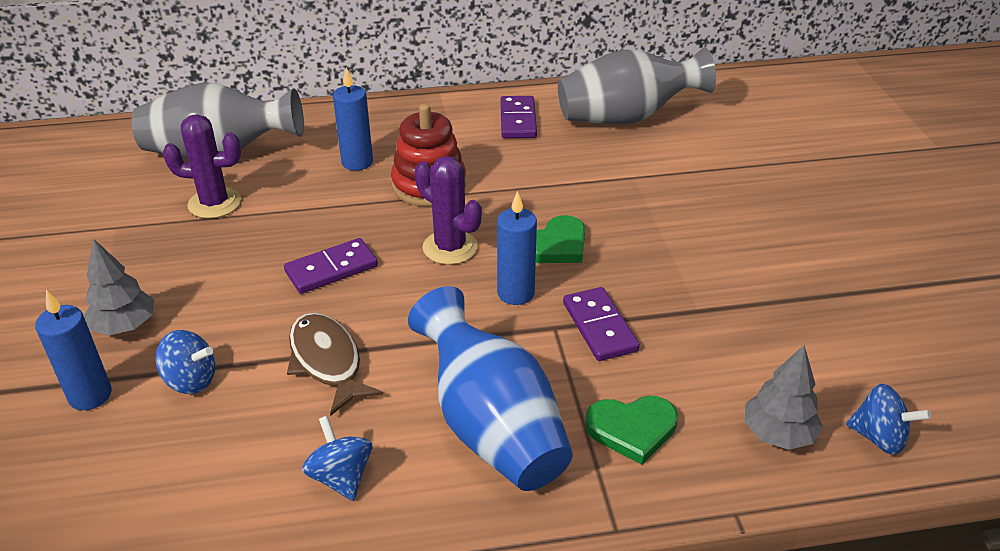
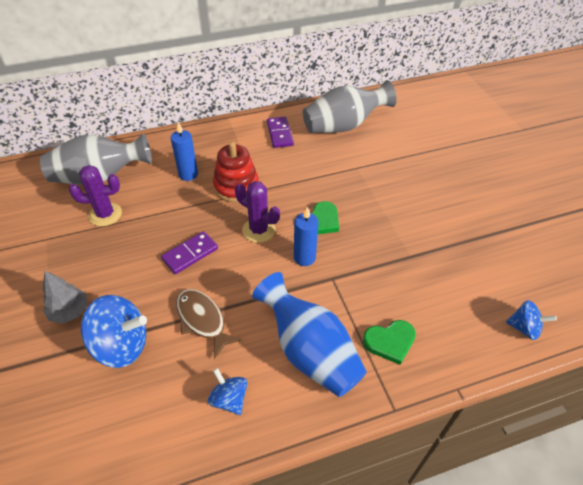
camera: 10 degrees left, 10 degrees up
(90, 395) = (60, 364): blue candle -> none
(191, 380) = (121, 345): blue spinning top -> blue spinning top, size x1.76
(600, 327) = (358, 275): purple domino -> none
(778, 434) = (470, 333): grey tree -> none

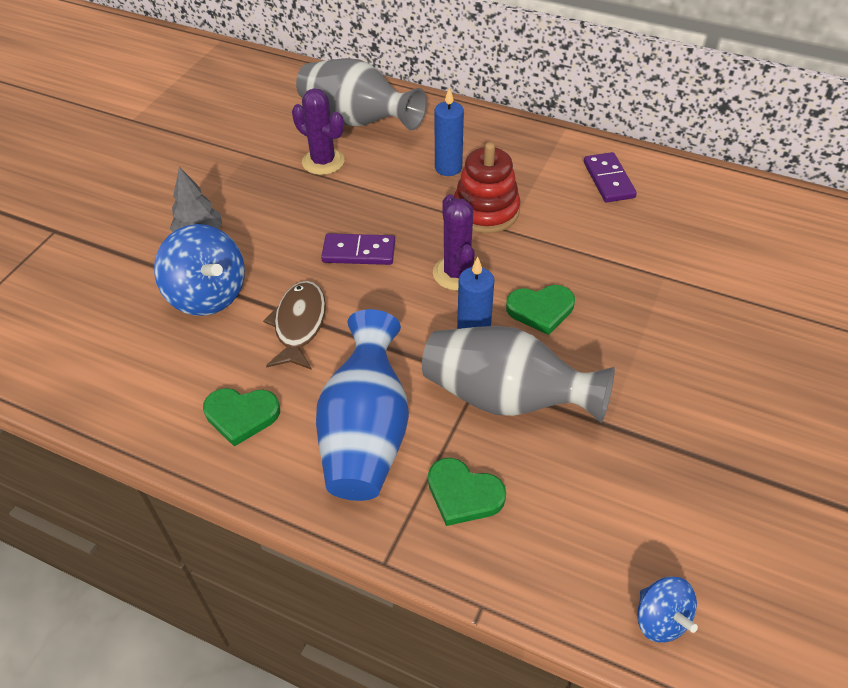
camera: 45 degrees right, 0 degrees up
(229, 399) = (241, 415): blue spinning top -> green heart
(280, 134) = (608, 180): purple domino -> purple domino turned 45 degrees counterclockwise
(343, 126) = (709, 215): grey vase -> grey vase (506, 398)

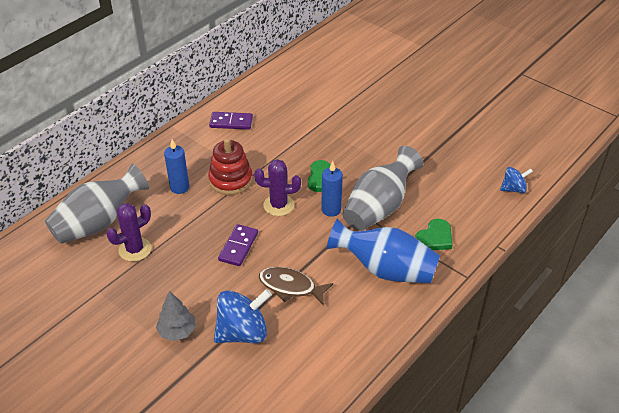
camera: 75 degrees left, 5 degrees down
(241, 415) = (354, 325): green heart -> none

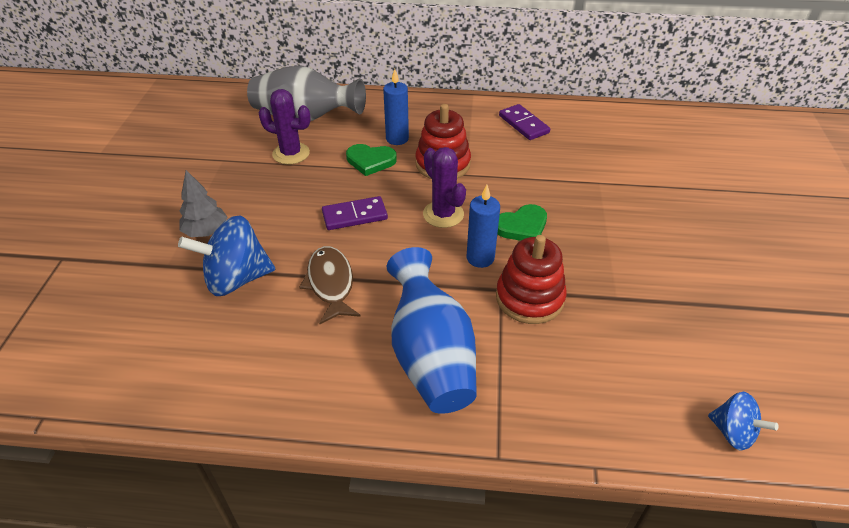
camera: 55 degrees right, 0 degrees up
(243, 332) = (236, 279): blue spinning top -> blue spinning top turned 135 degrees clockwise
(379, 207) = (529, 298): grey vase -> red stacking toy
(434, 238) = (534, 382): green heart -> green heart (370, 161)

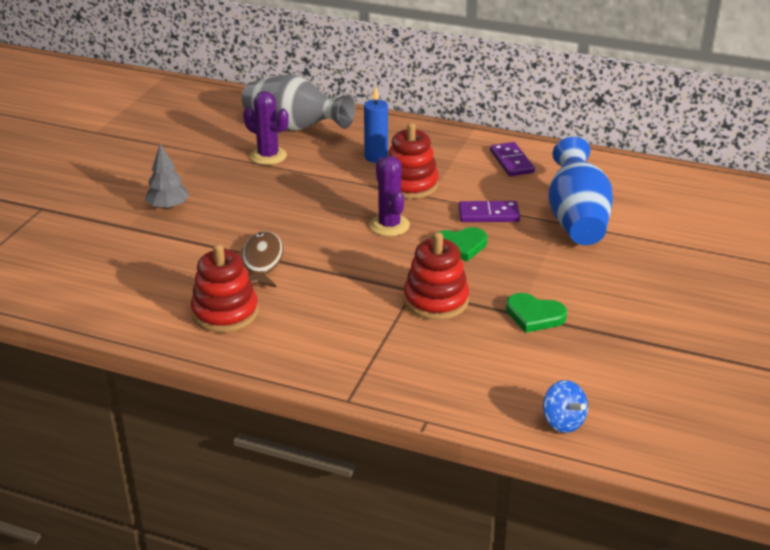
camera: 15 degrees right, 10 degrees down
(236, 279) = (181, 245): blue spinning top -> none
(315, 361) = (225, 312): none -> red stacking toy
(354, 216) = (306, 214): purple domino -> purple domino (488, 214)
(370, 161) = (341, 172): green heart -> green heart (534, 315)
(431, 356) = (325, 326): blue vase -> blue vase (576, 219)
(480, 258) = (406, 264): blue candle -> none

